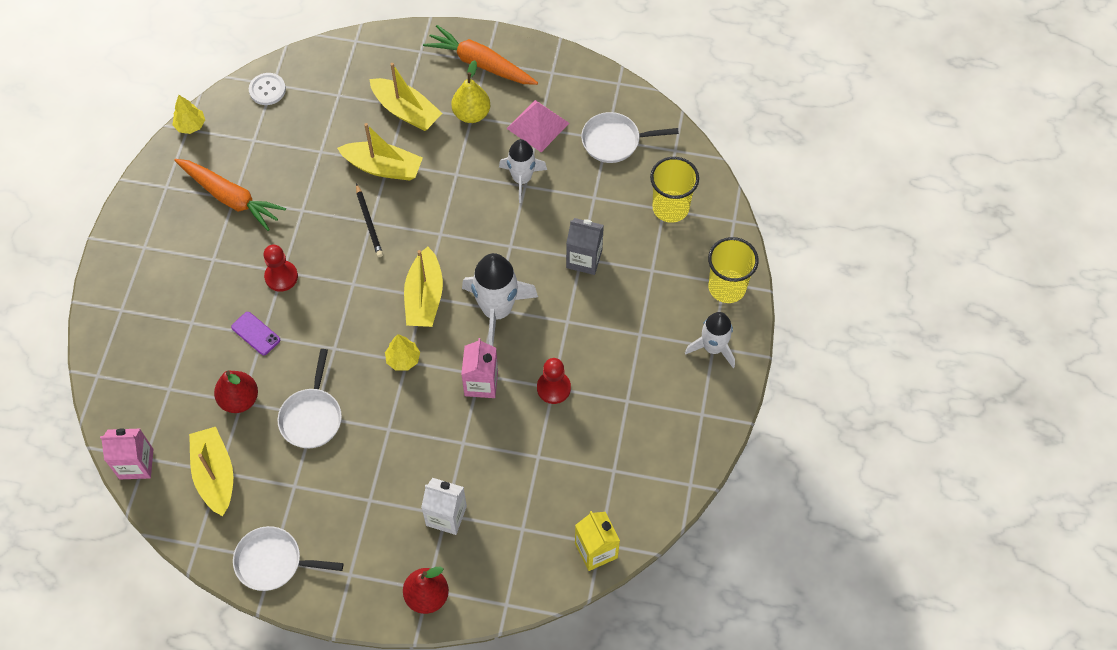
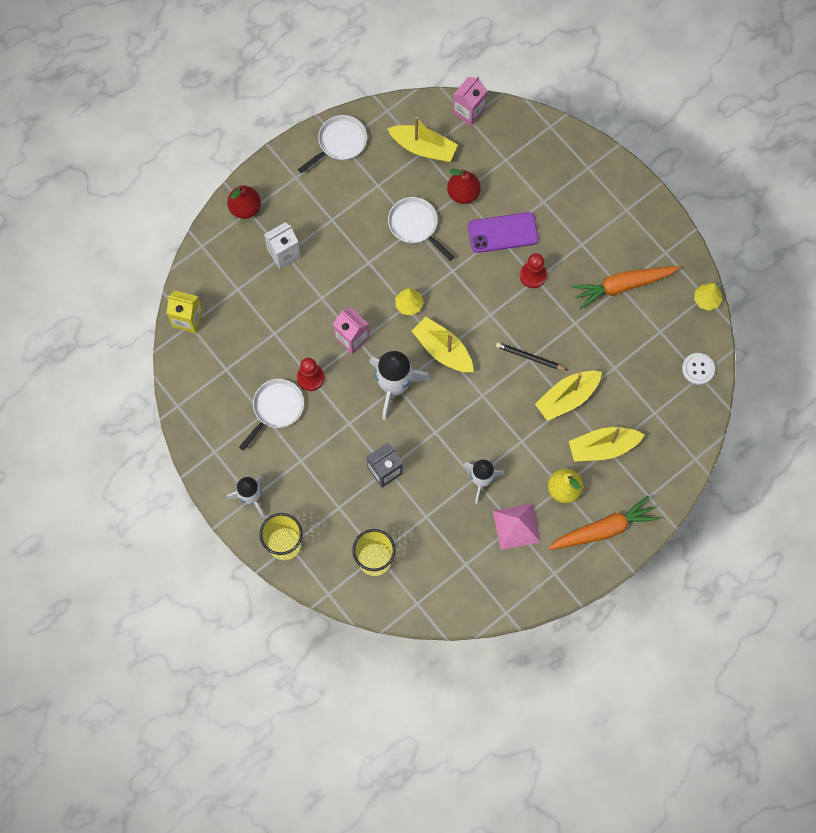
camera: 130 degrees right, 10 degrees up
(256, 333) = (503, 233): purple phone -> purple phone, size x1.71
(615, 141) = (459, 568): white pan -> white pan (276, 408)

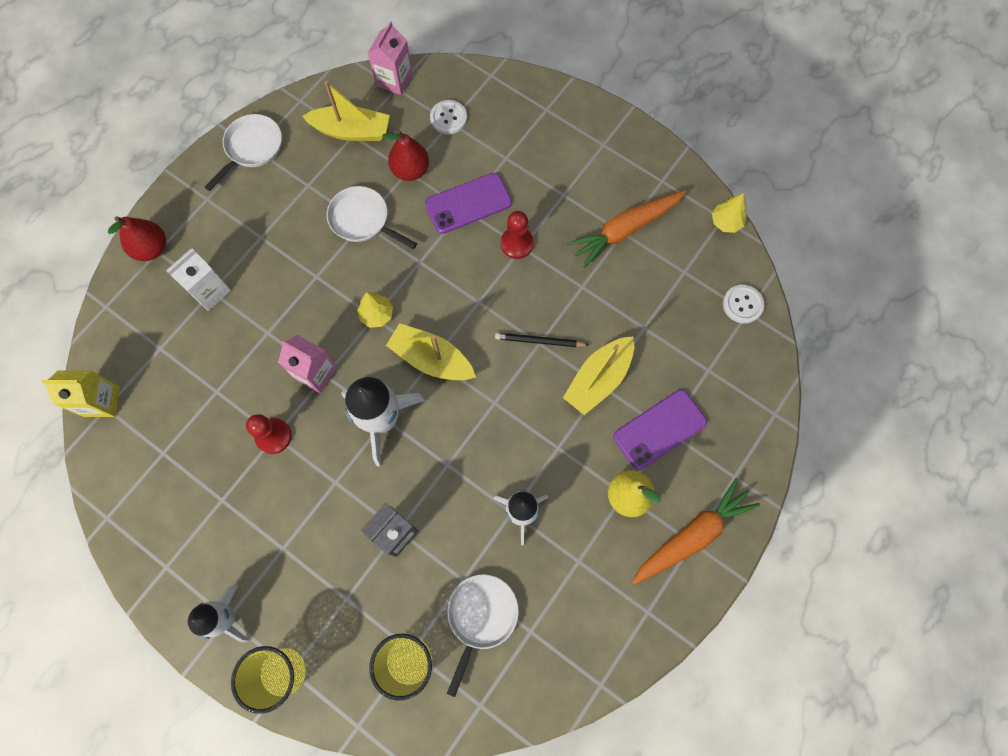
camera: 15 degrees left, 0 degrees up
(276, 408) = (237, 488): white pan -> white pan (480, 616)
(505, 156) = (448, 118): none -> white button
(516, 526) = (582, 561): pink pyramid -> none
(603, 447) = (659, 429): yellow boat -> purple phone

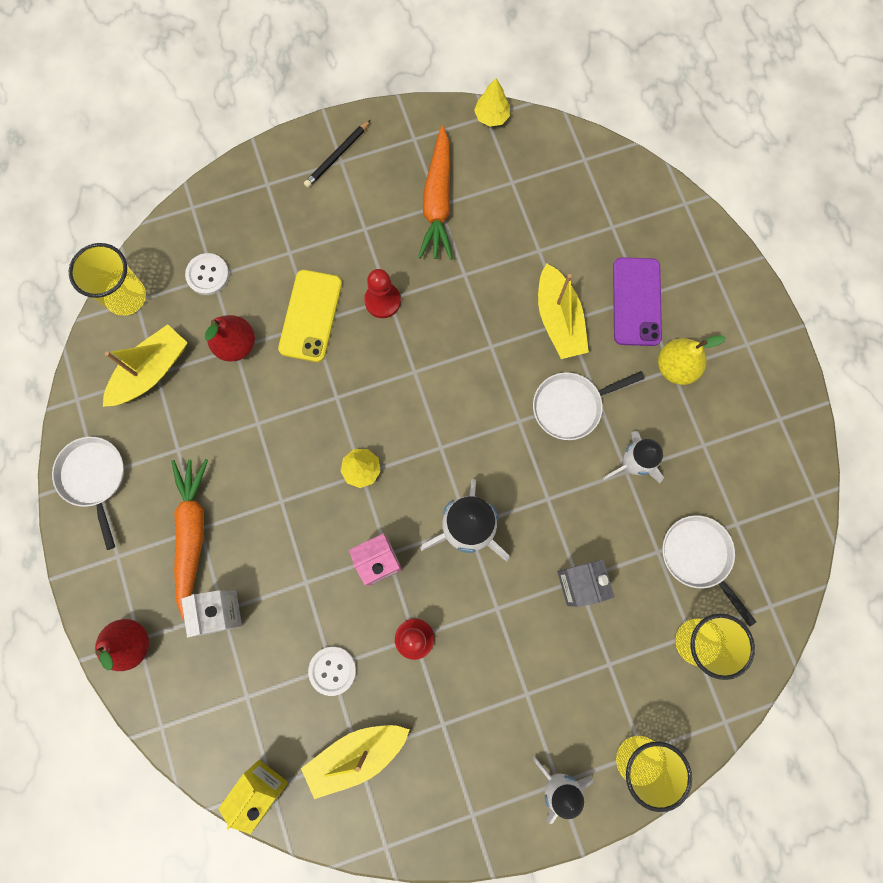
camera: 55 degrees left, 5 degrees up
(363, 220) = (255, 421): white pan -> white pan (571, 406)
(394, 80) = (126, 296): pink carton -> yellow cup
(431, 359) = (440, 448): yellow boat -> yellow boat (356, 754)
(468, 204) = (311, 316): purple phone -> yellow phone
(539, 341) = (489, 344): black pencil -> black pencil (337, 156)
(692, 535) = (741, 340): orange carrot -> orange carrot (192, 534)
(742, 304) = (575, 158): white button -> white button (332, 670)

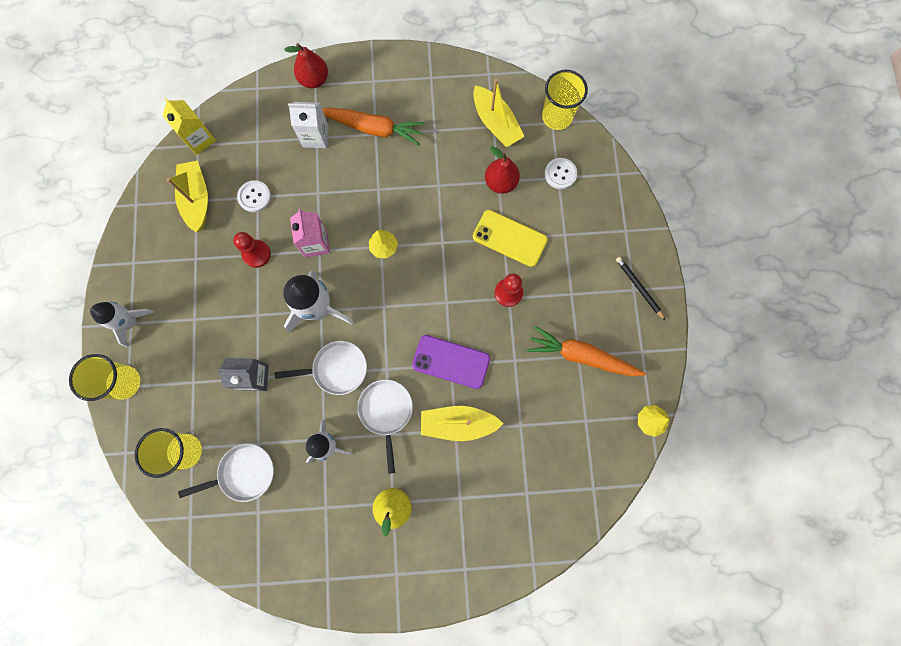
camera: 105 degrees right, 0 degrees up
(94, 478) = (429, 76): white pan -> white pan (336, 369)
(636, 302) = (456, 492): purple phone -> purple phone (451, 362)

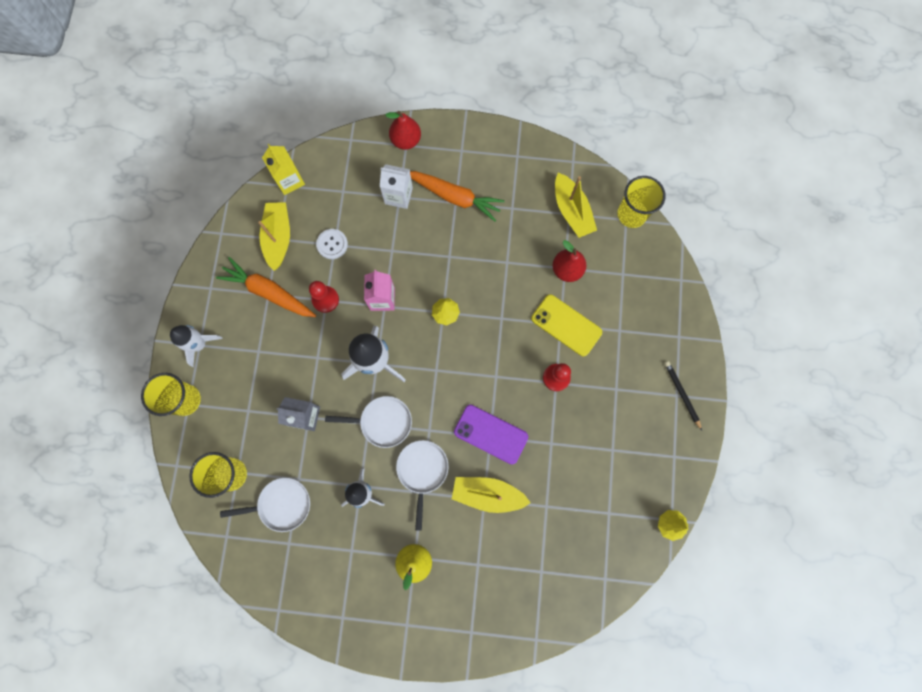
camera: 10 degrees right, 0 degrees up
(560, 174) = (625, 271): white button -> none
(581, 356) = (615, 450): orange carrot -> orange carrot (269, 292)

